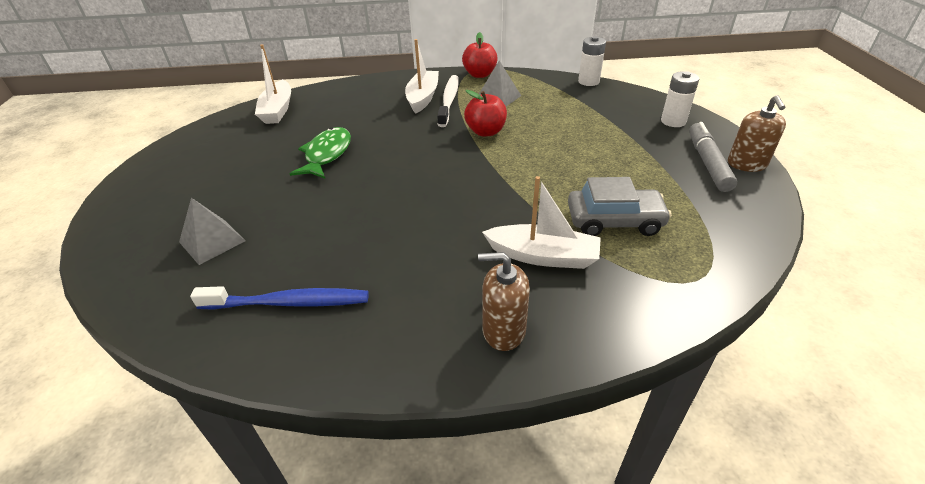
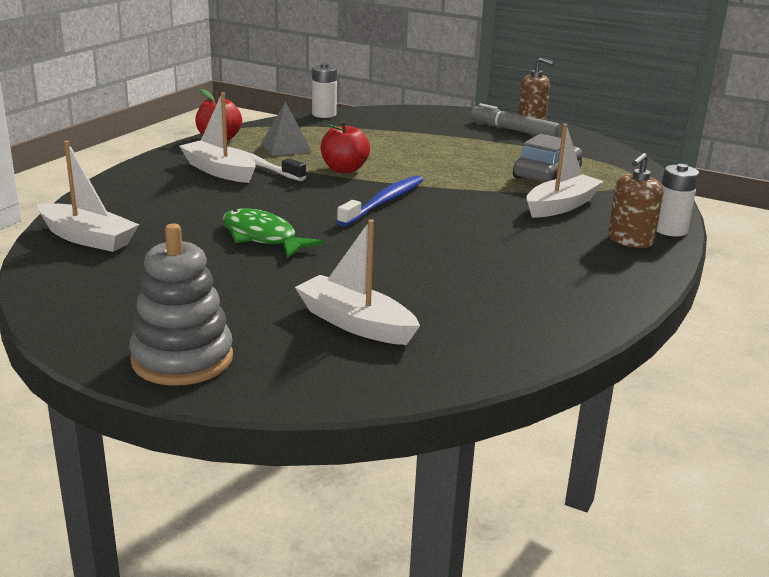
camera: 60 degrees left, 15 degrees down
(133, 202) = (182, 359): none -> grey stacking toy
(212, 241) = (355, 323): grey pyramid -> white boat
(288, 303) = (511, 305): blue toothbrush -> blue toothbrush (384, 202)
(673, 121) = (442, 117): white battery -> white battery (670, 230)

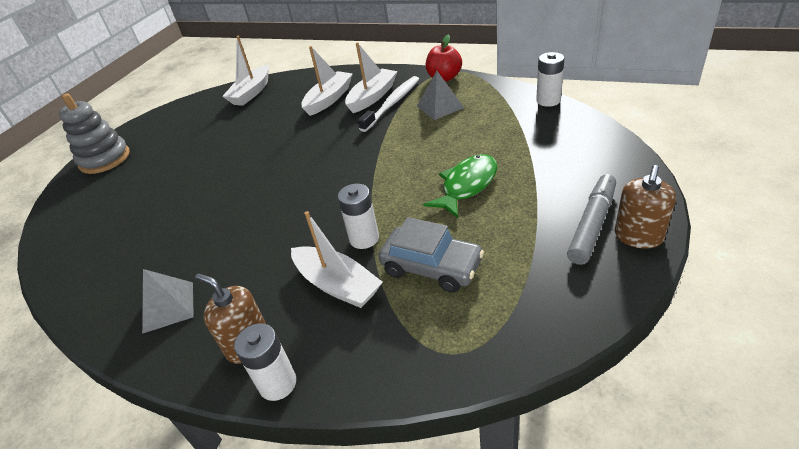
camera: 90 degrees right, 15 degrees up
(262, 237) = (253, 143): green fish -> green fish (467, 185)
(344, 169) = (397, 143): red apple -> none
(355, 323) = (125, 204): white boat -> white boat (329, 99)
(384, 202) = (326, 177): blue toothbrush -> none
(501, 193) = (364, 238): none -> white battery
(579, 278) = (168, 306): none -> grey pyramid

